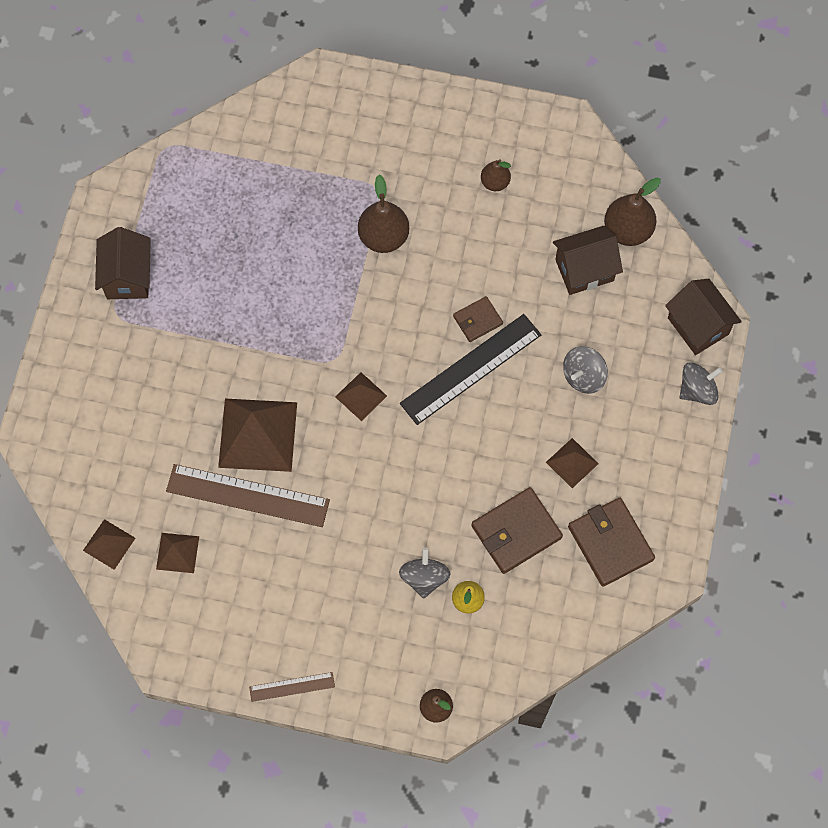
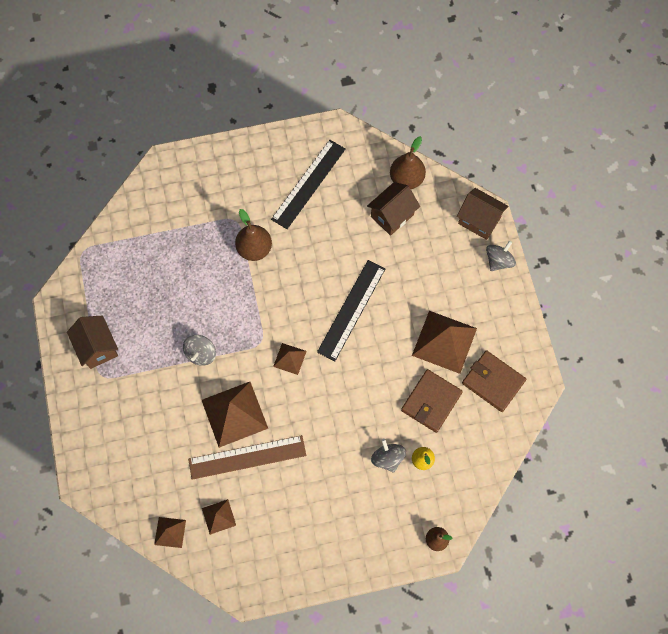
camera: 25 degrees left, 0 degrees up
(292, 687) = (337, 570): brown ruler -> none
(477, 320) = (340, 276): brown wallet -> none
(495, 182) = (309, 184): brown pear -> black ruler
(572, 462) = (444, 341): brown pyramid -> brown pyramid, size x1.96
(583, 376) = (424, 283): grey spinning top -> grey spinning top (201, 354)

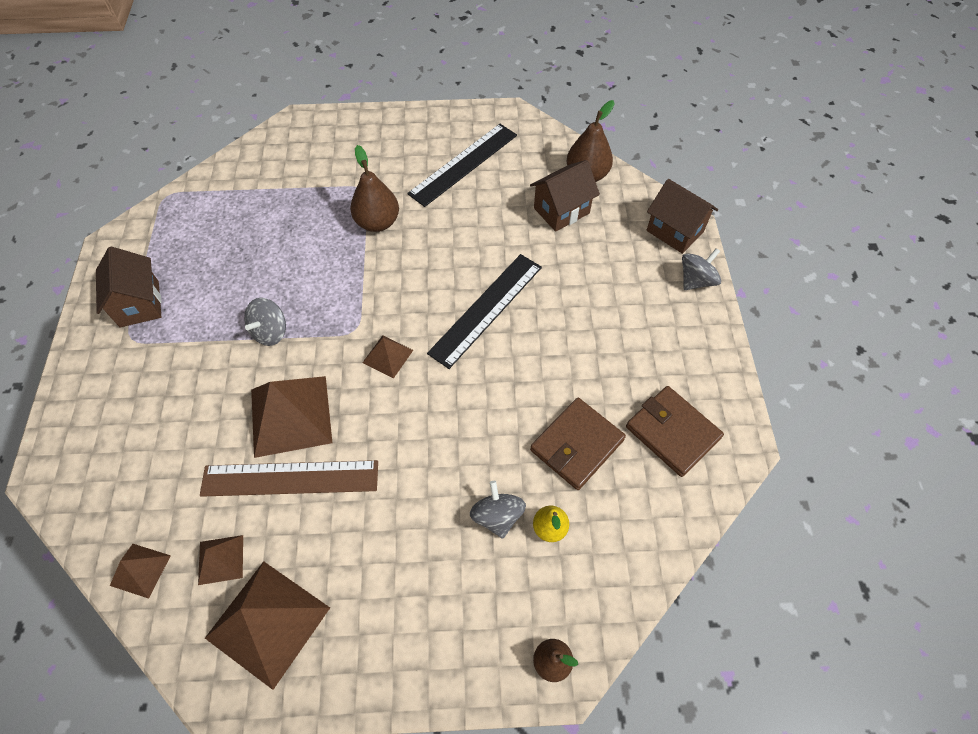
camera: 10 degrees right, 10 degrees down
(444, 341) = (608, 367): brown pyramid -> brown pyramid (268, 622)

